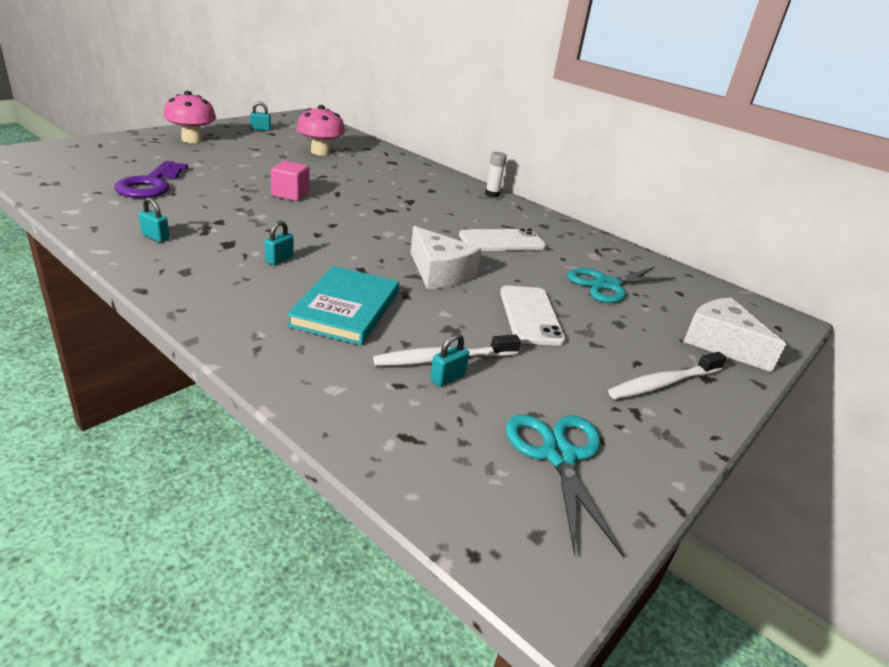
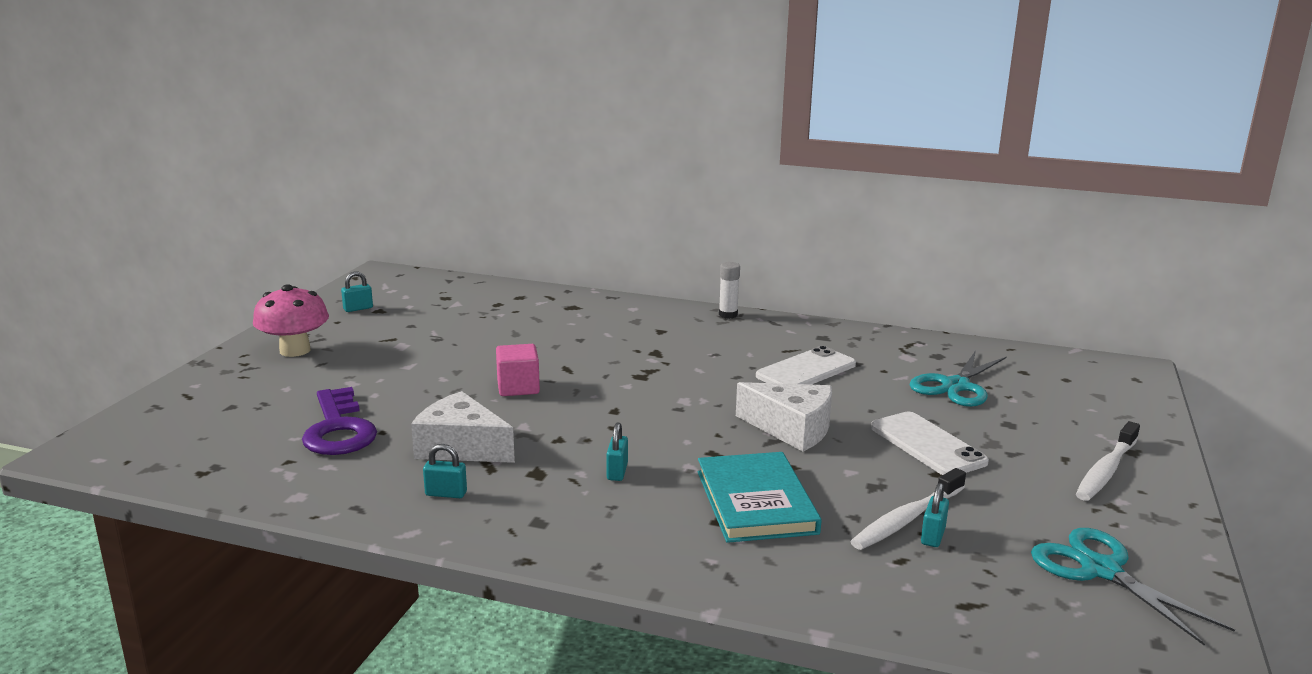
camera: 20 degrees left, 10 degrees down
(320, 152) = (474, 319): pink mushroom -> none
(721, 343) = (1110, 413): white cheese -> white cheese (461, 447)

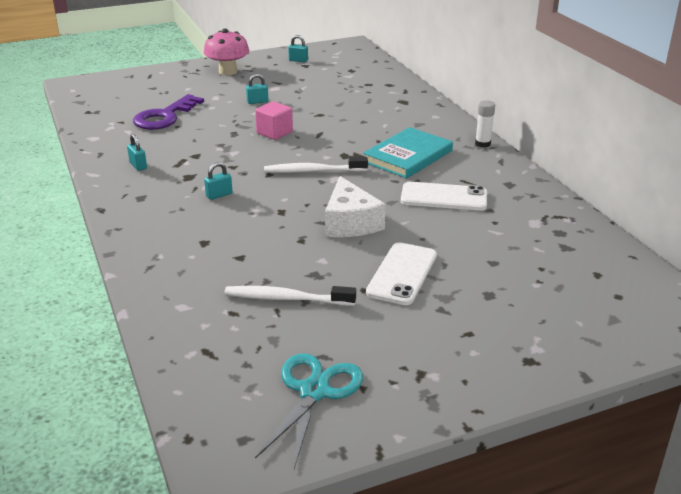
camera: 50 degrees right, 10 degrees up
(461, 447) = (188, 149): white cheese -> none
(756, 502) = (240, 245): turquoise book -> turquoise book (408, 156)
(932, 536) = (276, 314): turquoise padlock -> turquoise padlock (257, 102)
(955, 386) = (517, 255): turquoise scissors -> none
(1106, 470) = (475, 356): white toothbrush -> white toothbrush (313, 171)

